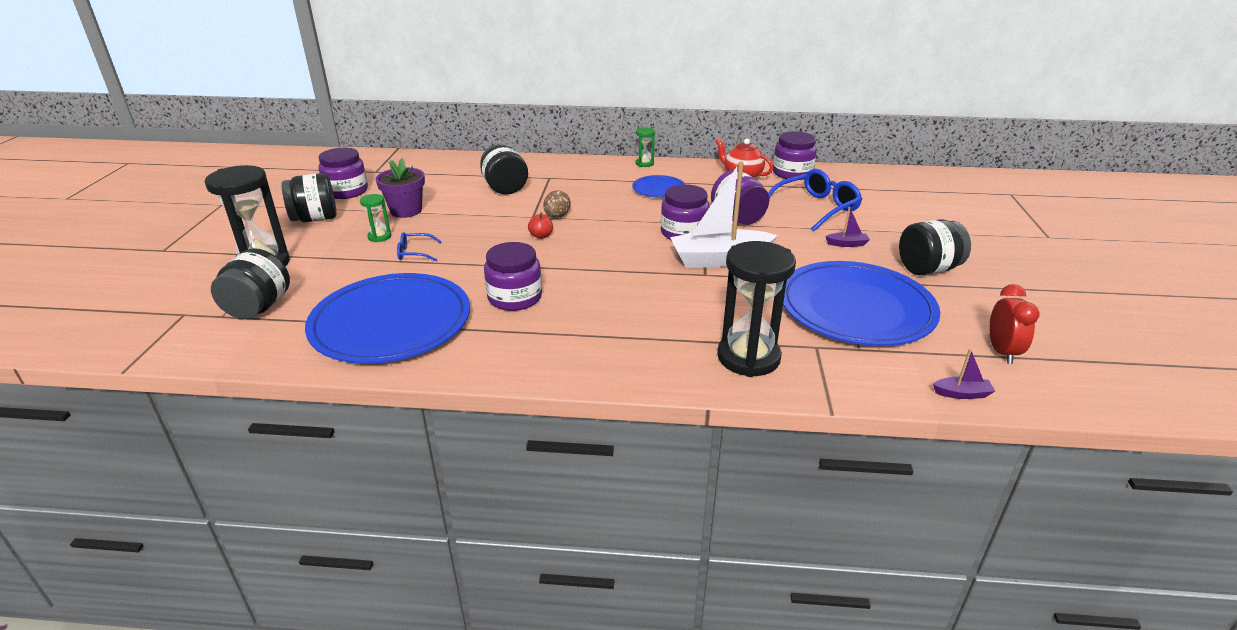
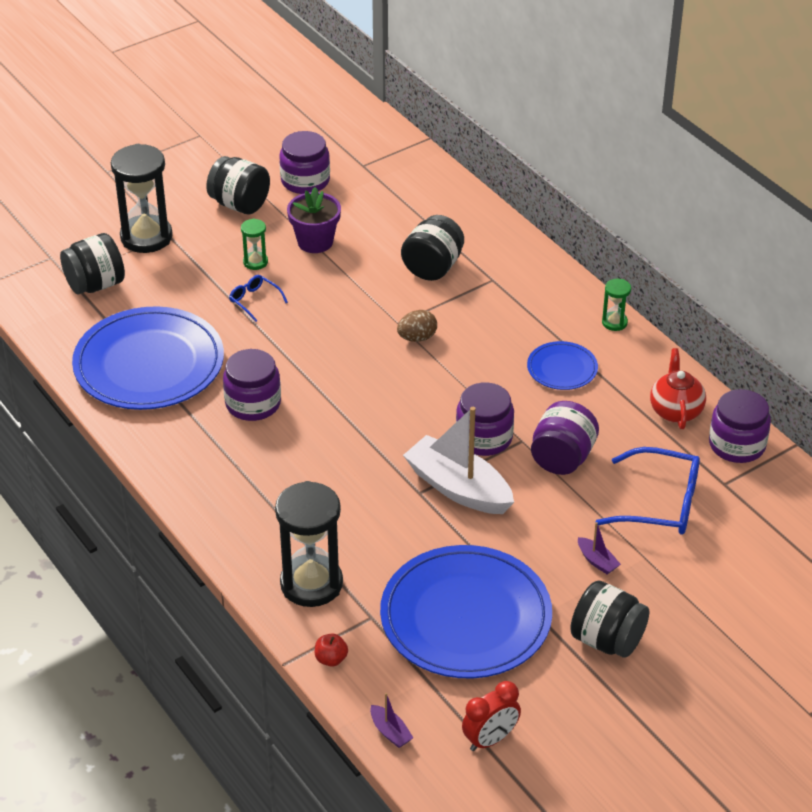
camera: 50 degrees right, 10 degrees up
(541, 236) = (369, 352): red apple -> red apple (331, 659)

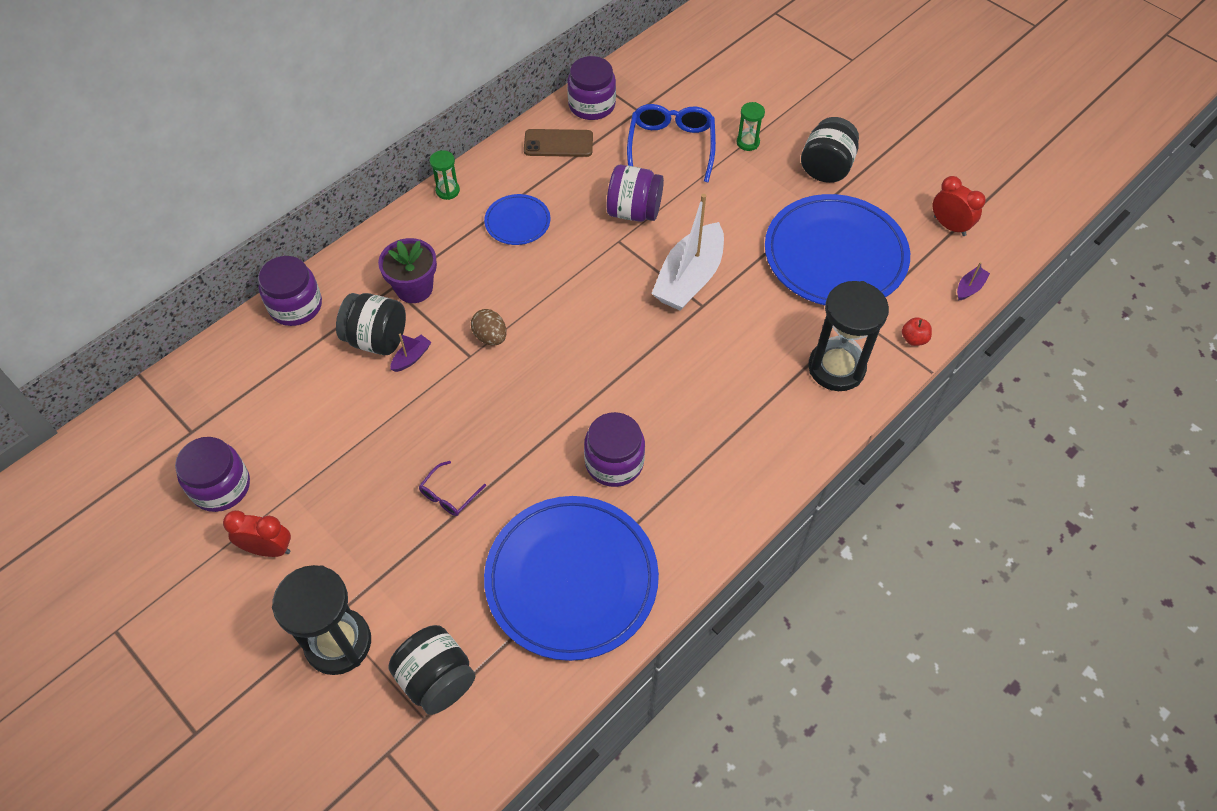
camera: 100 degrees left, 15 degrees up
(240, 204) = (268, 549): black jar -> red clock
(254, 301) = (449, 495): blue glasses -> purple glasses
(255, 262) = (380, 508): green hourglass -> green hourglass (748, 142)
(315, 242) = (339, 455): purple flower pot -> purple flower pot (414, 288)
(484, 438) = (621, 268): purple jar -> purple jar (296, 306)
(597, 561) = (746, 180): purple boat -> purple boat (411, 358)
(675, 410) = (558, 143): red teapot -> brown phone

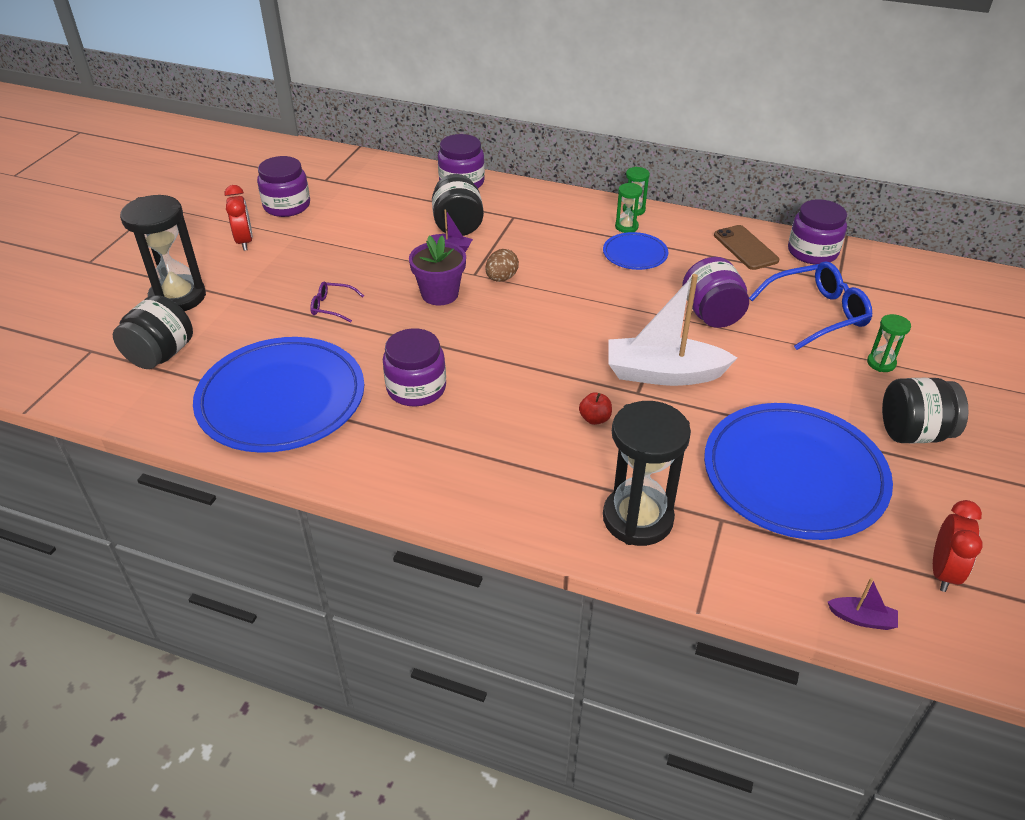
camera: 65 degrees right, 15 degrees down
(414, 288) = (520, 226): purple flower pot -> purple flower pot (440, 294)
(471, 208) = (626, 227): none -> green hourglass
(913, 339) = (733, 580): red apple -> red apple (595, 419)

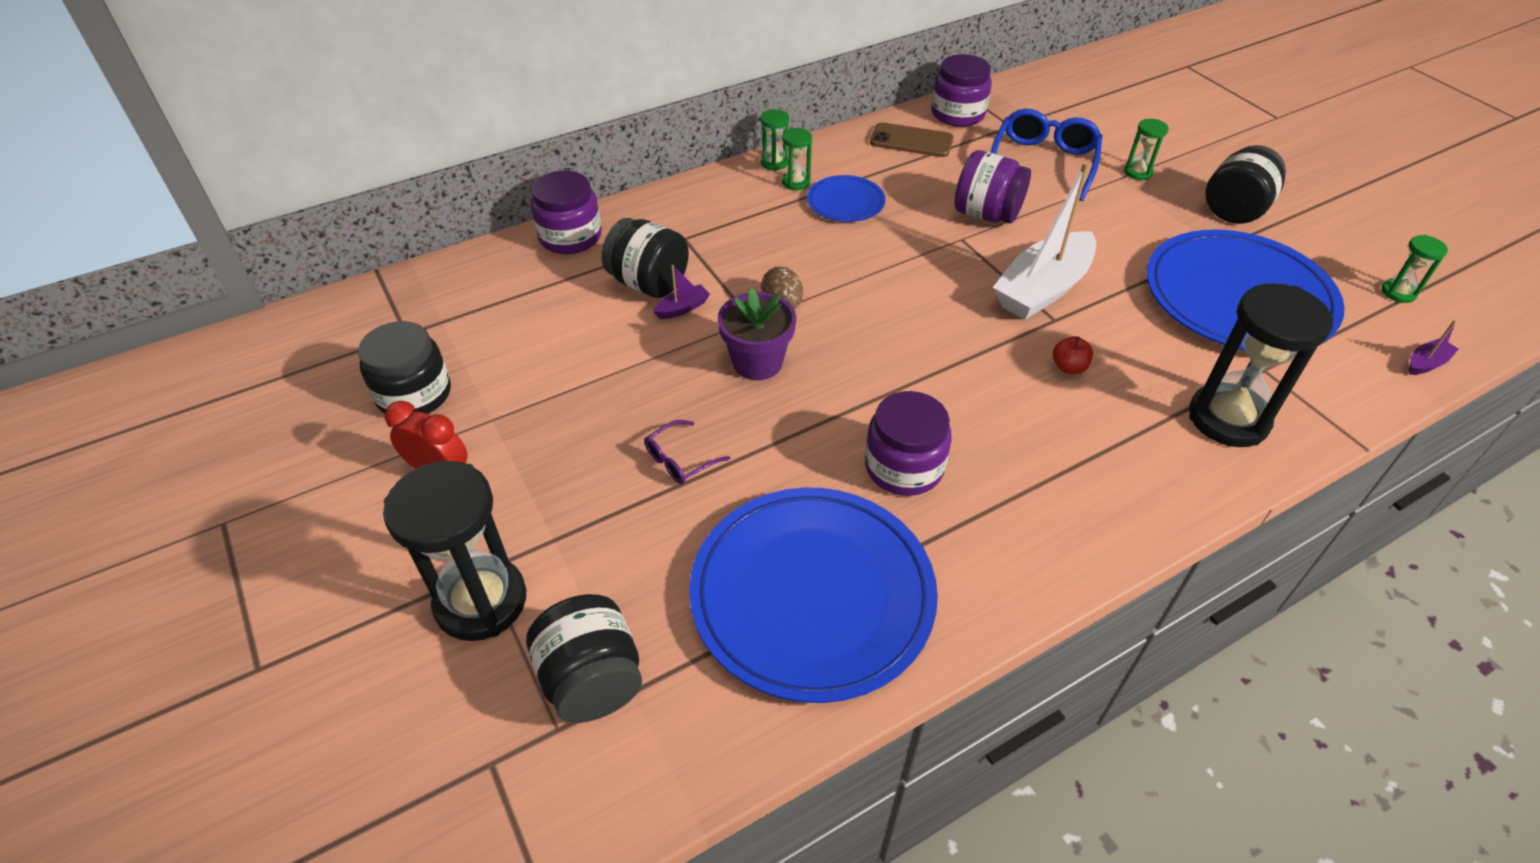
camera: 50 degrees left, 5 degrees up
(287, 206) = (414, 394): purple jar -> black jar
(942, 572) = (1398, 293): red clock -> green hourglass

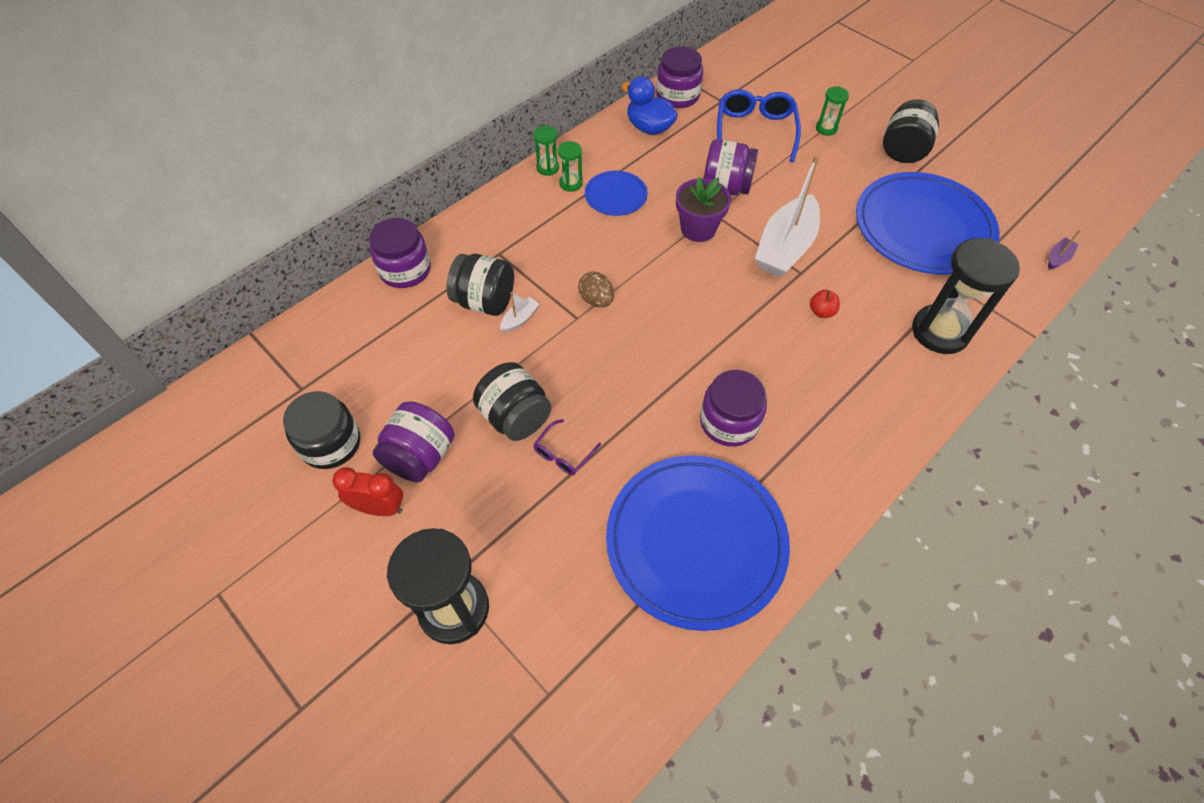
camera: 15 degrees left, 10 degrees up
(509, 428) = (420, 456): none -> purple jar
(592, 680) = (560, 650): black jar -> black jar (515, 417)
(682, 308) = (520, 319): purple boat -> white boat
(757, 362) = (594, 356): purple flower pot -> purple flower pot (698, 229)
(911, 141) = (649, 128): brown phone -> blue duck
(1398, 293) = (1028, 202): green hourglass -> none

